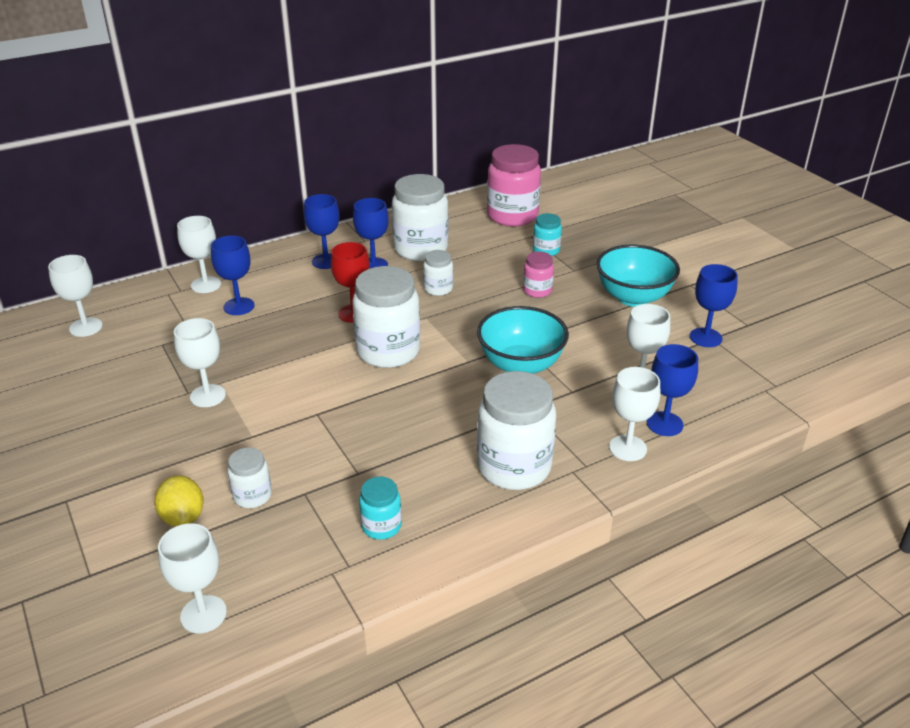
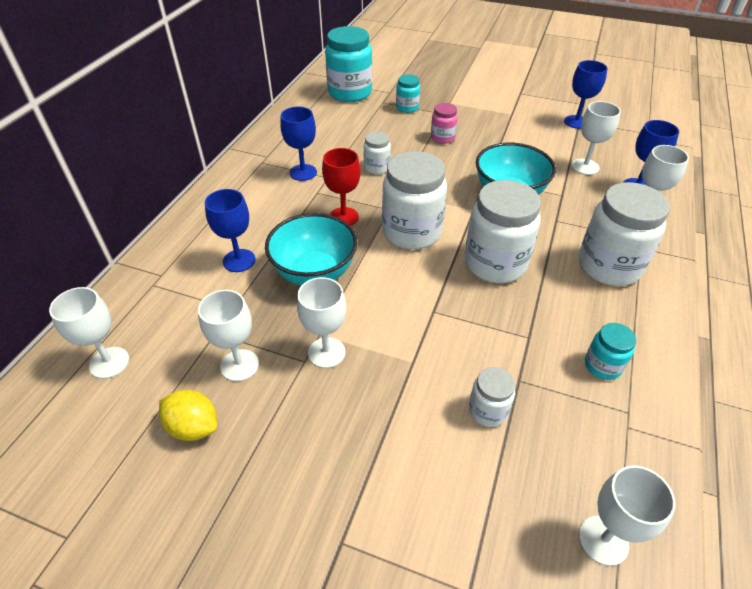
camera: 40 degrees left, 10 degrees up
(183, 517) = (464, 471): yellow lemon -> yellow lemon (193, 427)
(206, 285) = (179, 258): white goblet -> white goblet (239, 365)
(326, 261) = (260, 187): blue goblet -> none
(421, 249) = (321, 144): white jar -> white jar (495, 263)
(512, 216) = (350, 93): pink jar -> turquoise jar
(633, 297) = (503, 115): turquoise bowl -> turquoise bowl (314, 272)

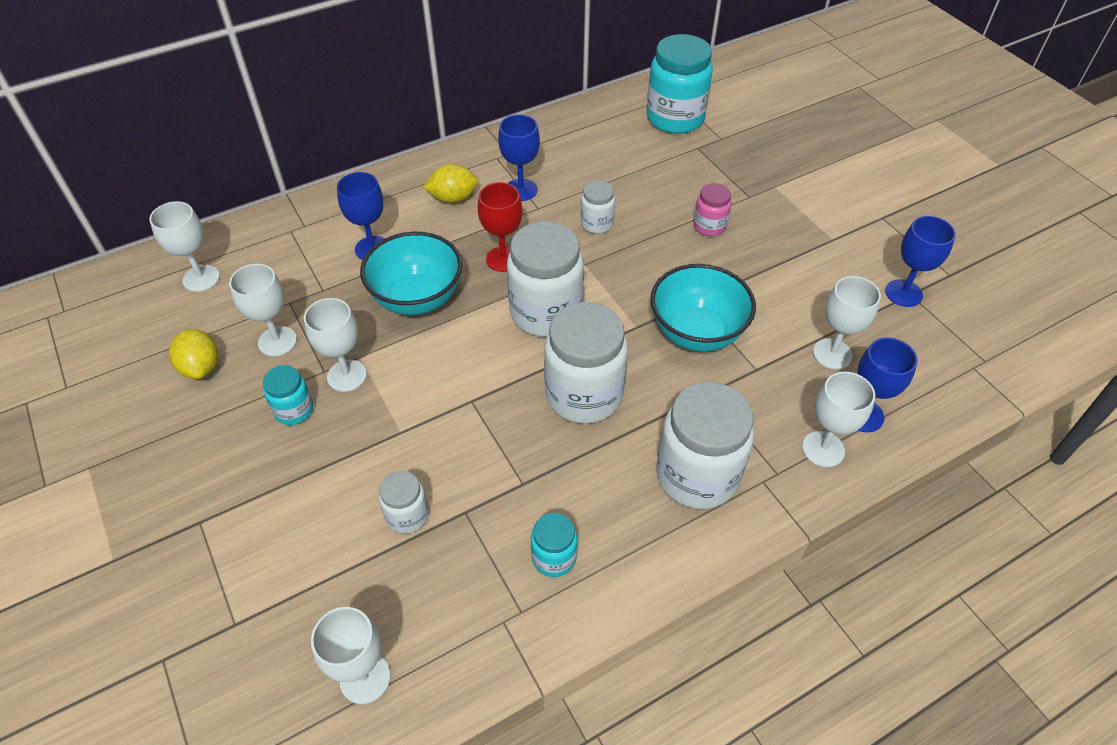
camera: 40 degrees right, 5 degrees up
(261, 199) = (453, 198): none -> yellow lemon
(407, 108) = (716, 168): turquoise jar -> turquoise jar (294, 410)

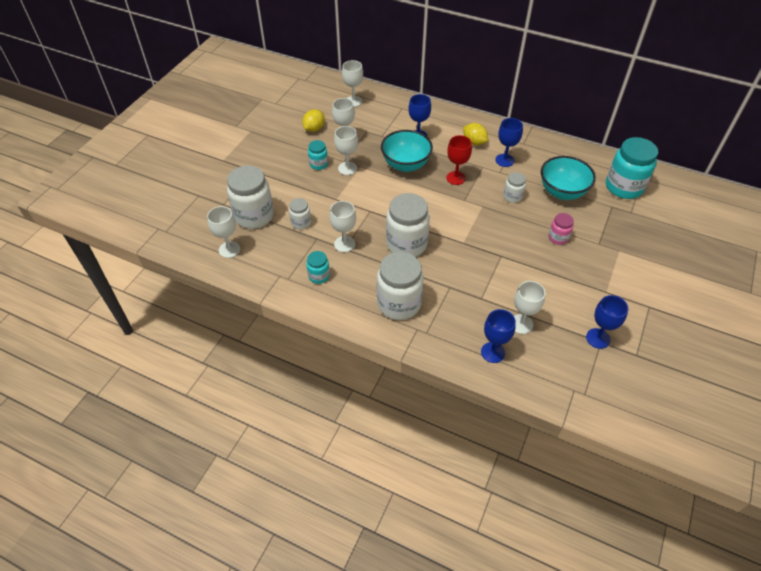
camera: 55 degrees right, 0 degrees up
(546, 313) = (439, 208): white jar -> white jar (254, 216)
(696, 332) = (481, 265): turquoise bowl -> turquoise bowl (562, 192)
(823, 449) = (456, 344): white goblet -> white goblet (344, 244)

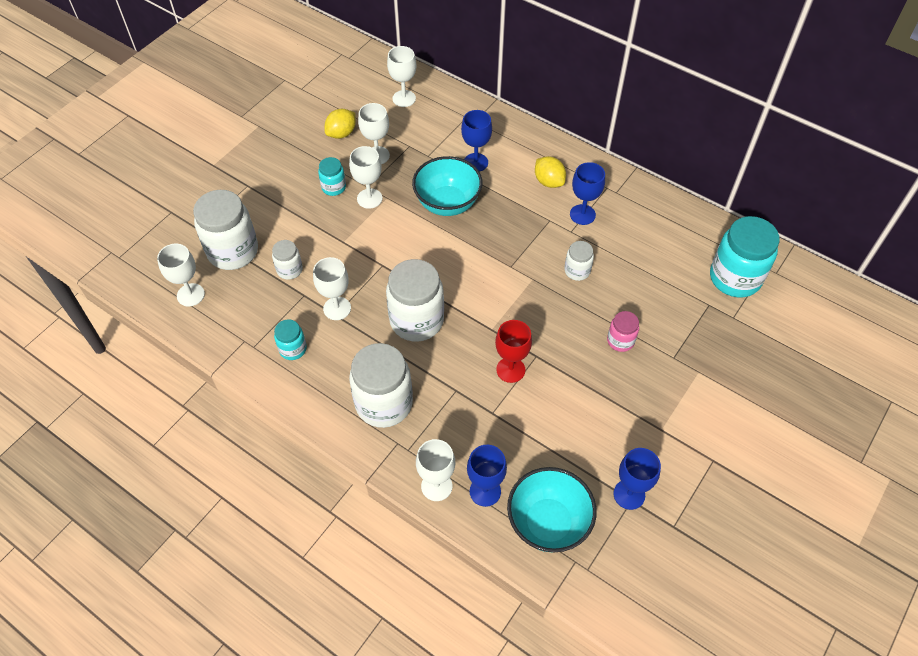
camera: 10 degrees right, 5 degrees up
(456, 178) = (509, 232): red goblet -> red goblet (510, 370)
(521, 324) = (534, 458): white goblet -> white goblet (436, 486)
(562, 192) = (647, 273): turquoise bowl -> turquoise bowl (548, 523)

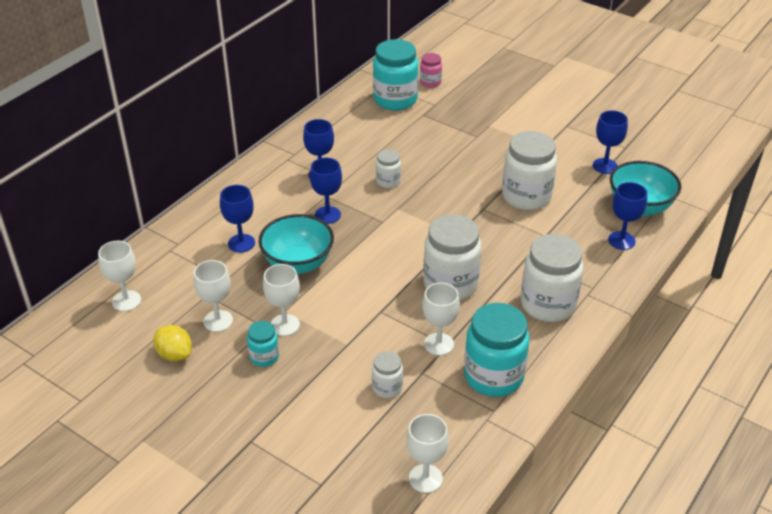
camera: 90 degrees left, 15 degrees down
(233, 251) = (359, 444): white jar -> white jar (526, 196)
(293, 349) = (493, 376): turquoise jar -> turquoise jar, size x1.99
(436, 486) = (624, 269): white goblet -> none
(510, 370) = (500, 224): red goblet -> none
(519, 222) = (327, 215): none -> blue goblet
(549, 181) = (275, 194): yellow lemon -> none
(620, 341) = (463, 161): pink jar -> pink jar (430, 82)

